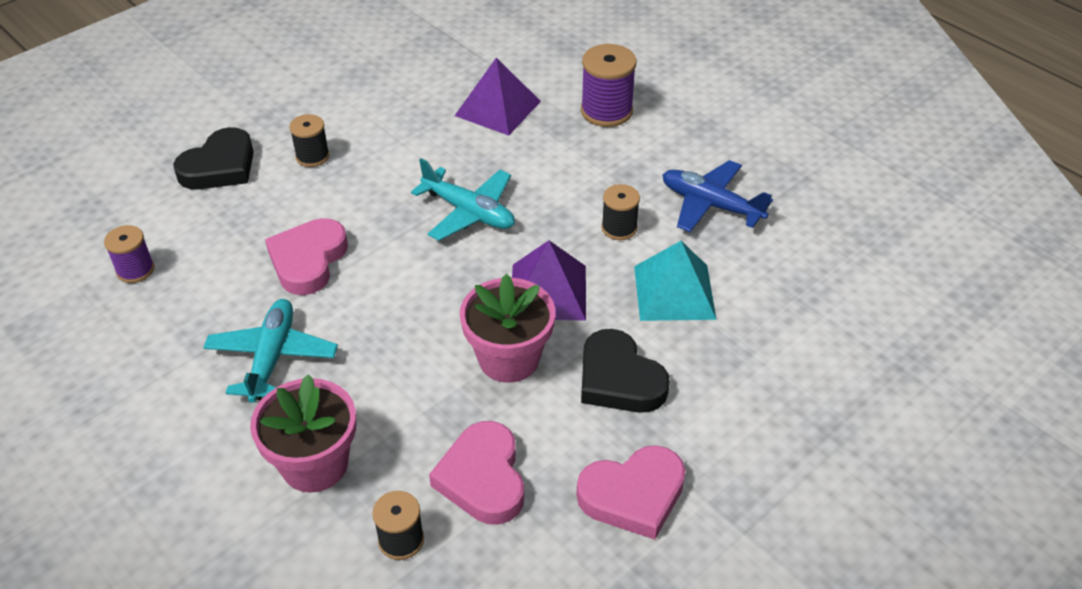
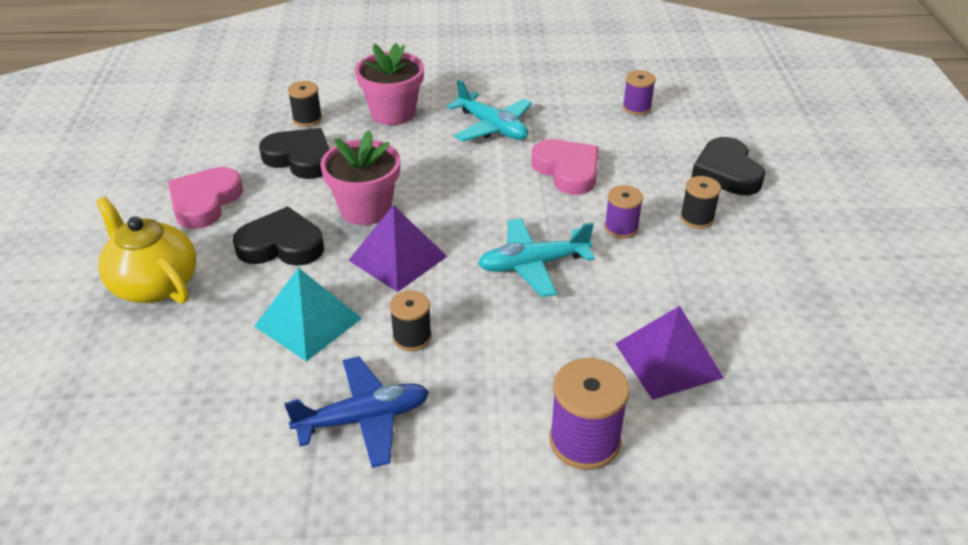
camera: 130 degrees right, 5 degrees down
(368, 189) = (621, 228): none -> purple spool
(483, 478) = (300, 158): pink heart -> black heart
(761, 425) = (154, 284): none -> yellow teapot

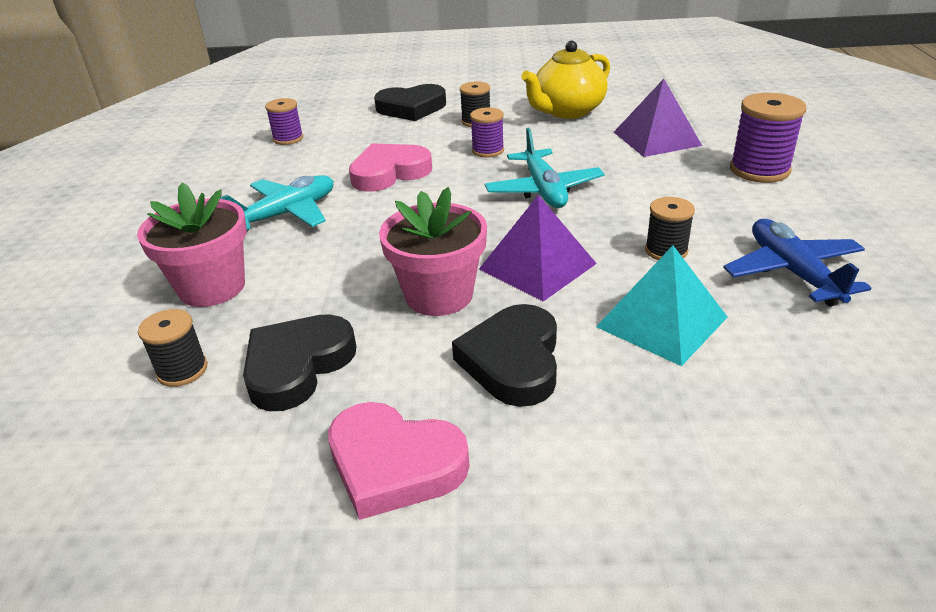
camera: 85 degrees left, 5 degrees down
(154, 284) = (615, 492): yellow teapot -> yellow teapot (567, 111)

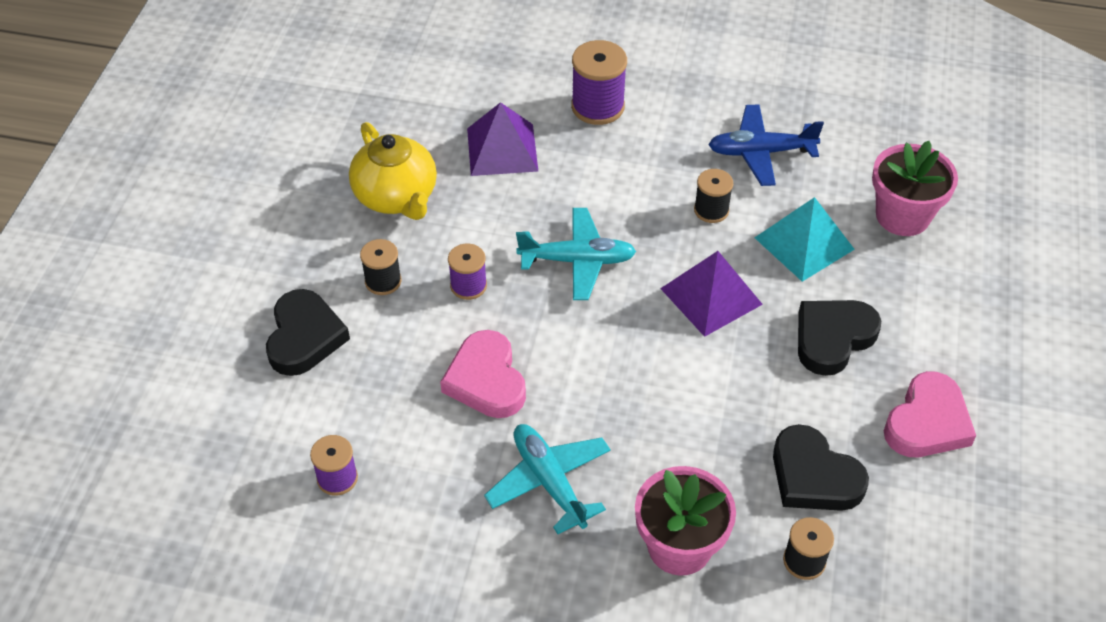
camera: 80 degrees left, 15 degrees up
(439, 295) = (737, 370): pink flower pot -> pink flower pot (902, 216)
(513, 361) = (832, 338): black heart -> black heart turned 120 degrees clockwise

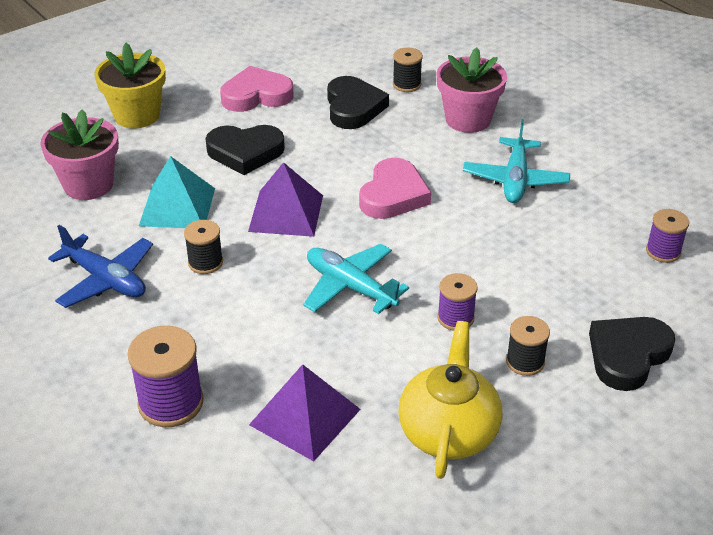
camera: 140 degrees left, 10 degrees down
(486, 380) = (503, 250): pink heart -> pink heart (393, 195)
(989, 314) = (137, 115): none -> yellow flower pot

